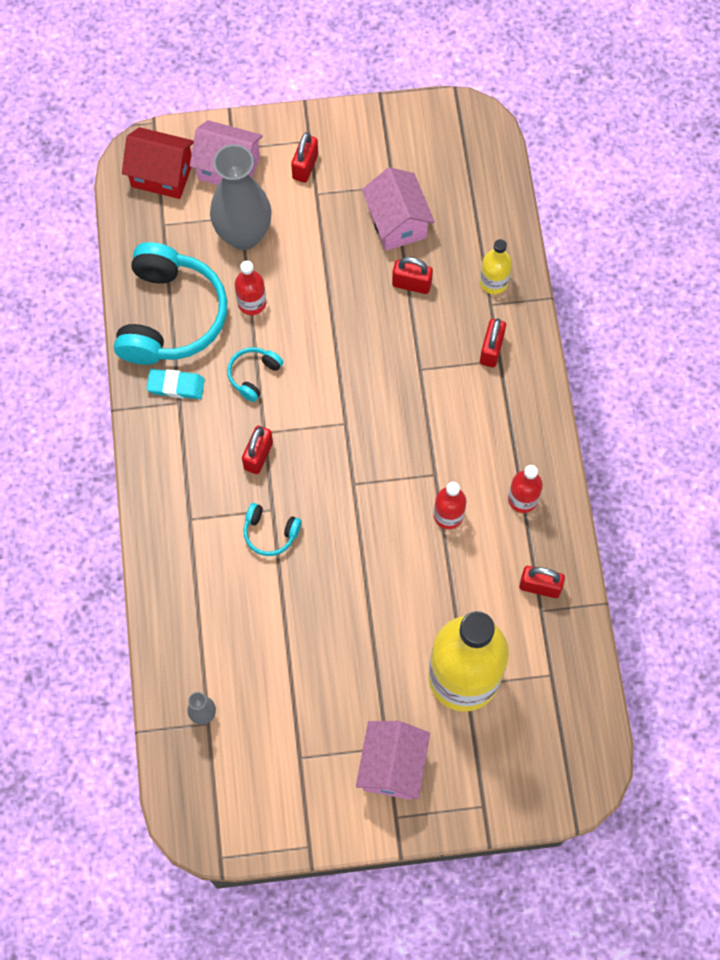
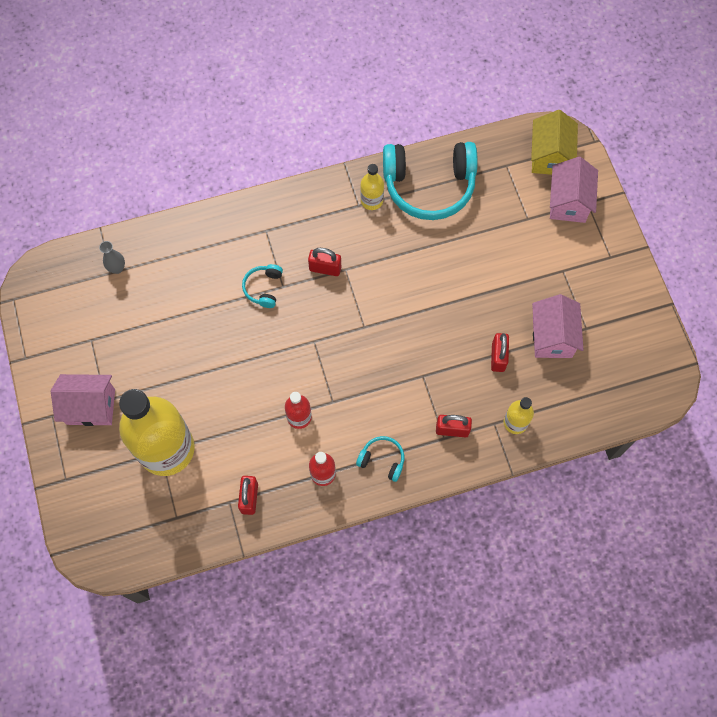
camera: 80 degrees right, 0 degrees up
(162, 175) = (549, 156): red house -> yellow house
(176, 386) = (371, 200): turquoise eraser -> yellow bottle
(243, 235) = (511, 224): grey vase -> none
(252, 303) = (453, 240): red bottle -> none
(253, 375) = (392, 253): turquoise headphones -> turquoise headphones (382, 460)
(305, 167) = (585, 258): red padlock -> none
(397, 222) = (552, 337): pink house -> pink house turned 60 degrees counterclockwise

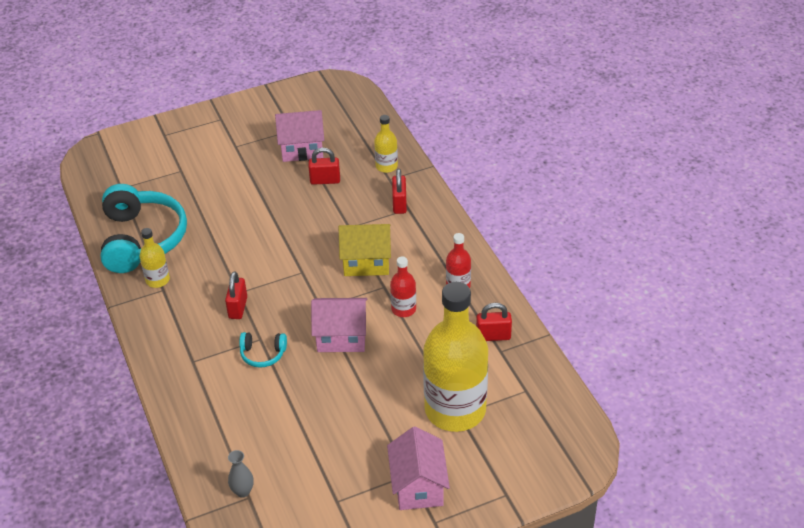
camera: 95 degrees left, 25 degrees down
(382, 460) = (436, 246): turquoise headphones -> none
(549, 156) = (112, 160): yellow house -> yellow house (366, 262)
(568, 202) = (163, 146): pink house -> pink house (341, 337)

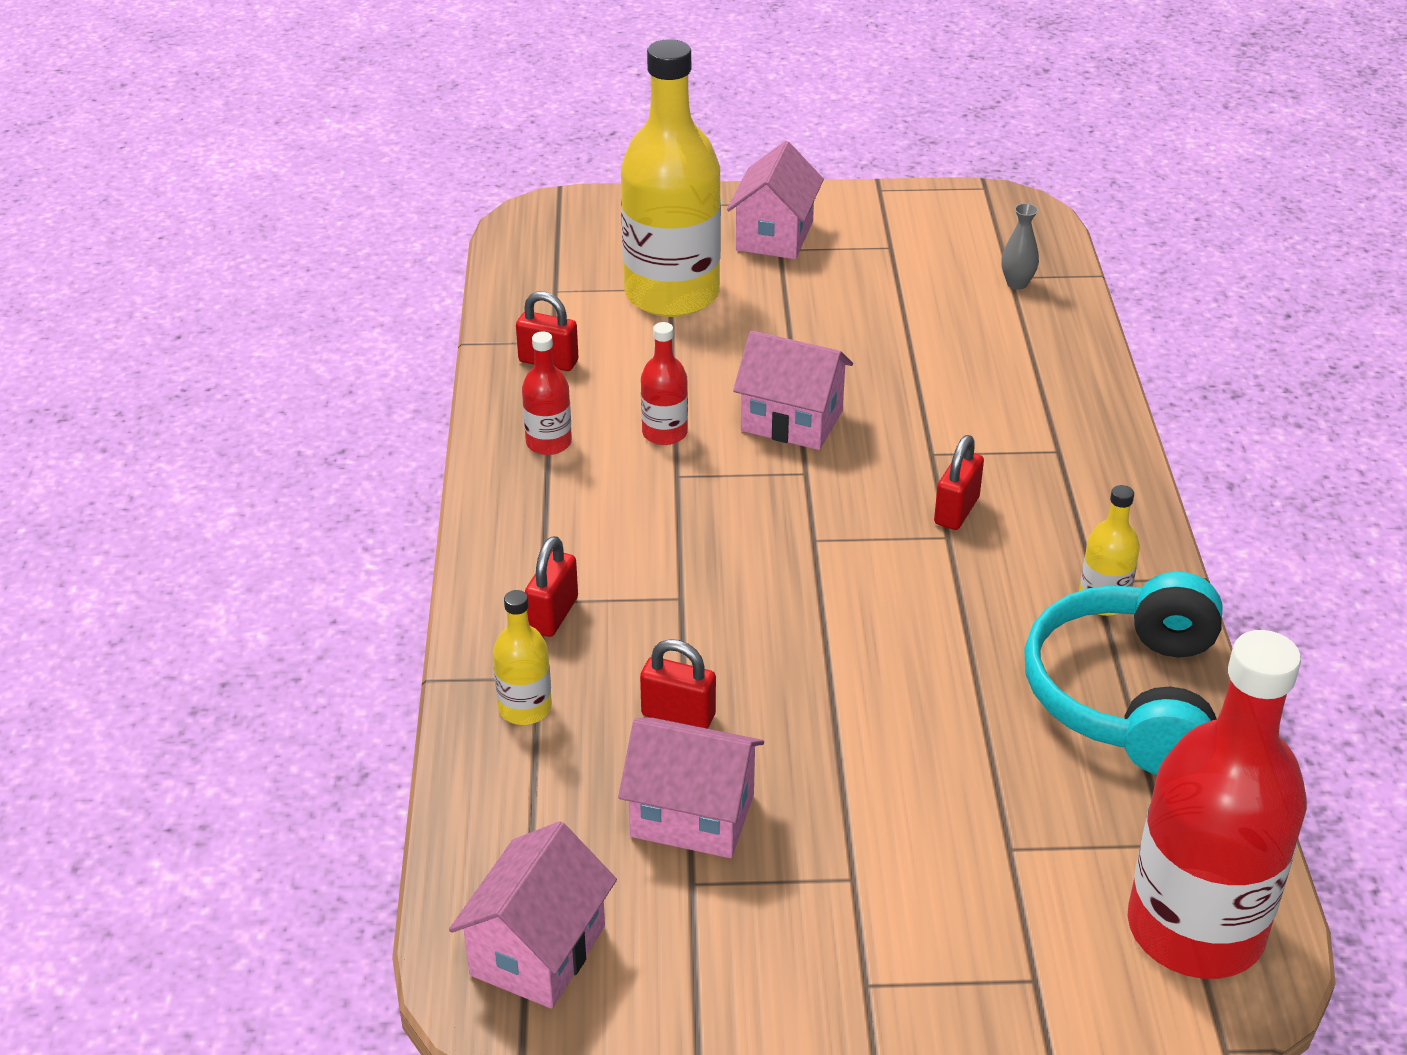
camera: 160 degrees left, 5 degrees down
(109, 163) = (1195, 929): none -> red bottle
(263, 354) = (934, 430): turquoise headphones -> none
(333, 99) = (537, 950): none -> pink house
(366, 262) = (685, 523): yellow house -> none

